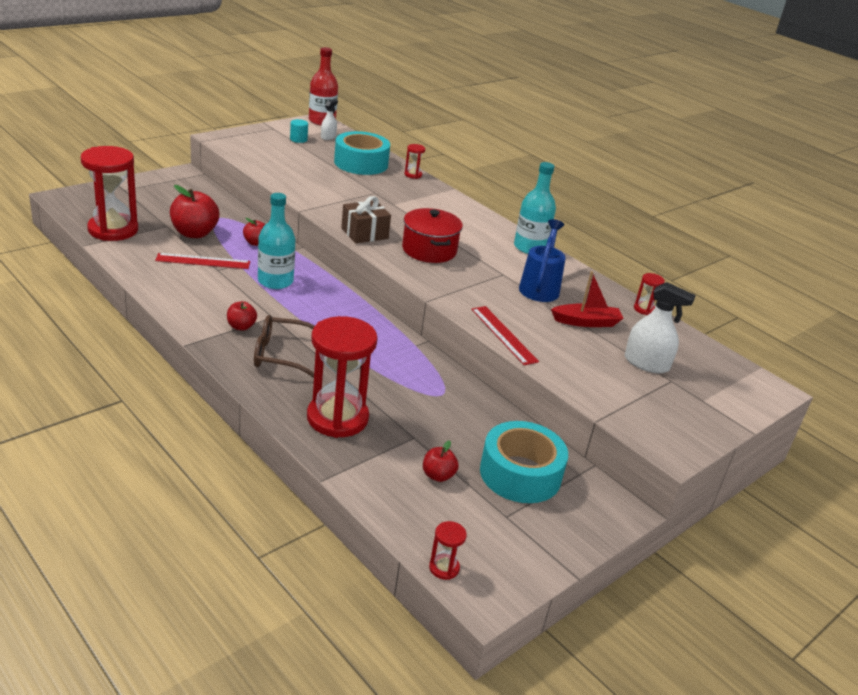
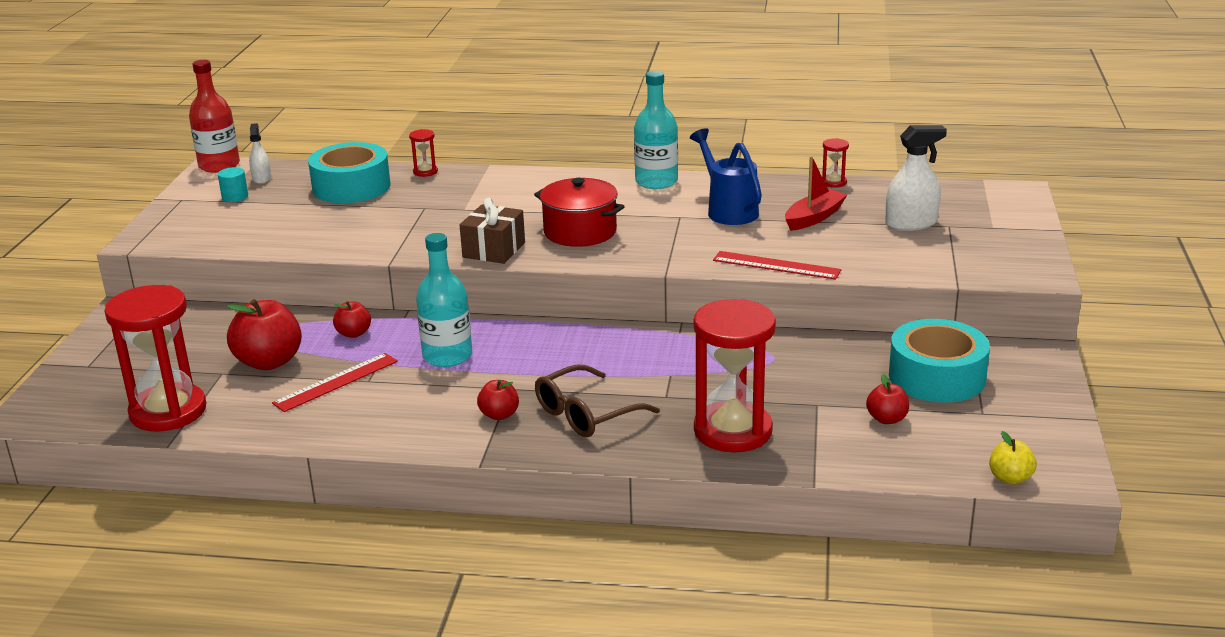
camera: 35 degrees left, 5 degrees down
(444, 568) = (1010, 478): red hourglass -> yellow apple

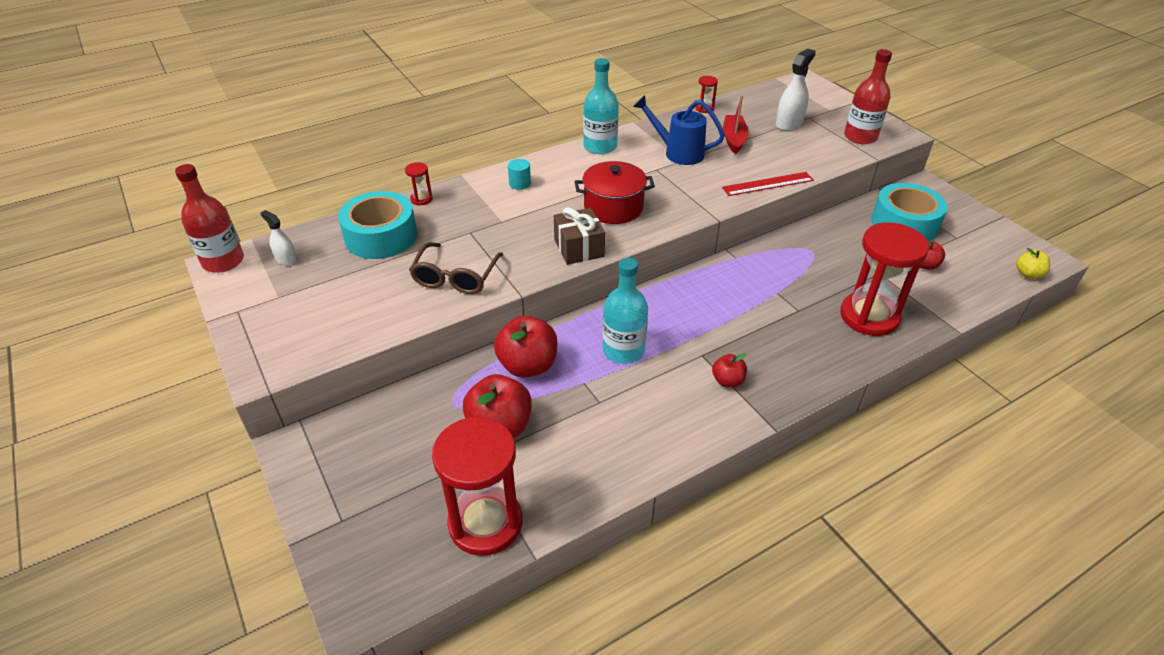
camera: 40 degrees left, 15 degrees up
(235, 197) = (288, 287): turquoise cylinder -> turquoise cylinder (520, 184)
(336, 382) = (578, 416): red ruler -> none
(354, 333) = (528, 366): red apple -> red apple, size x1.86
(586, 414) = (776, 349): brown glasses -> brown glasses (455, 277)
(979, 261) = (860, 137): none -> red bottle

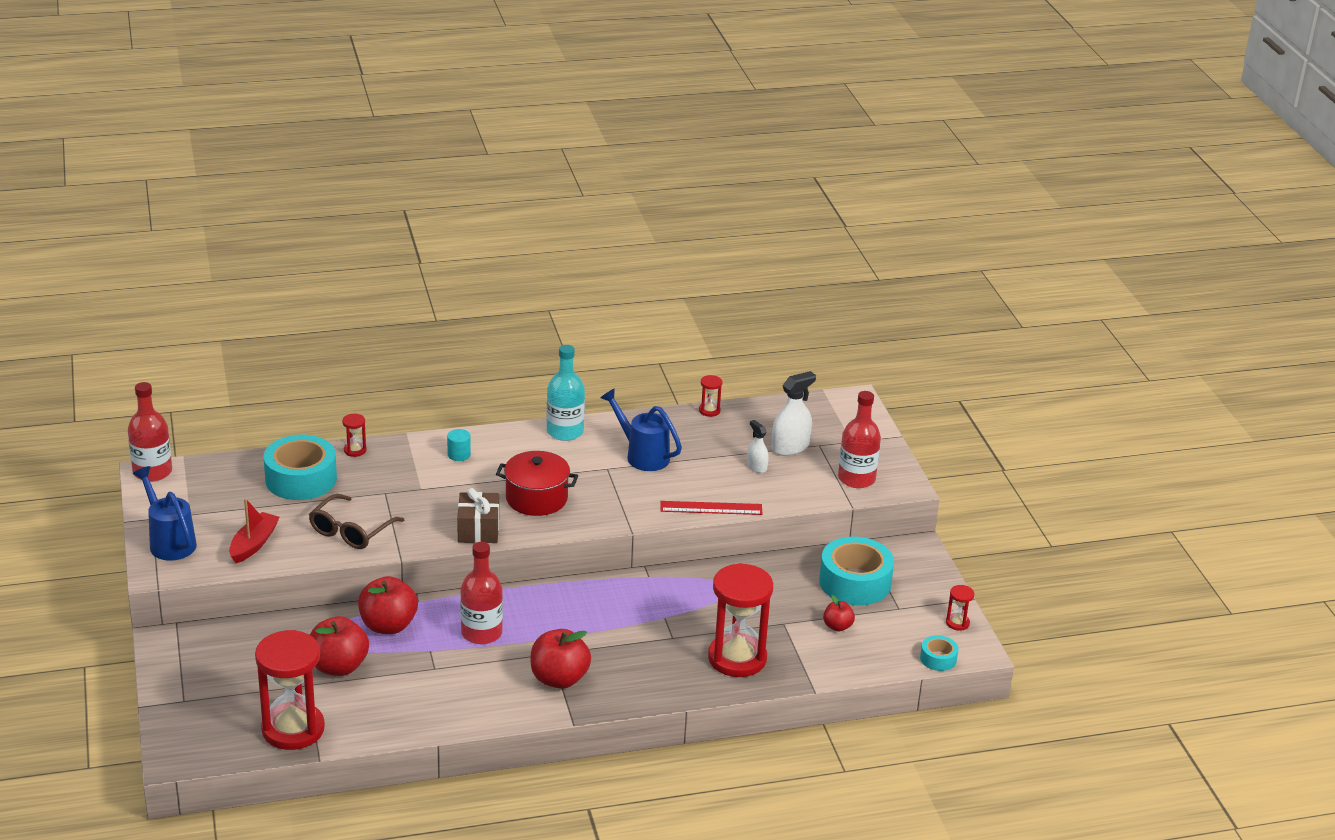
camera: 15 degrees right, 10 degrees down
(265, 332) = (169, 542): none -> blue watering can
(286, 259) = (208, 481): white spray bottle -> white spray bottle (756, 466)
(623, 350) = (481, 633): turquoise bottle -> red bottle
(727, 381) = (559, 679): red apple -> red apple, size x1.86
(733, 139) = (714, 453): red boat -> red boat (254, 544)
(1012, 239) = (957, 623): none -> red hourglass
(1028, 274) = (938, 659): yellow apple -> turquoise tape

